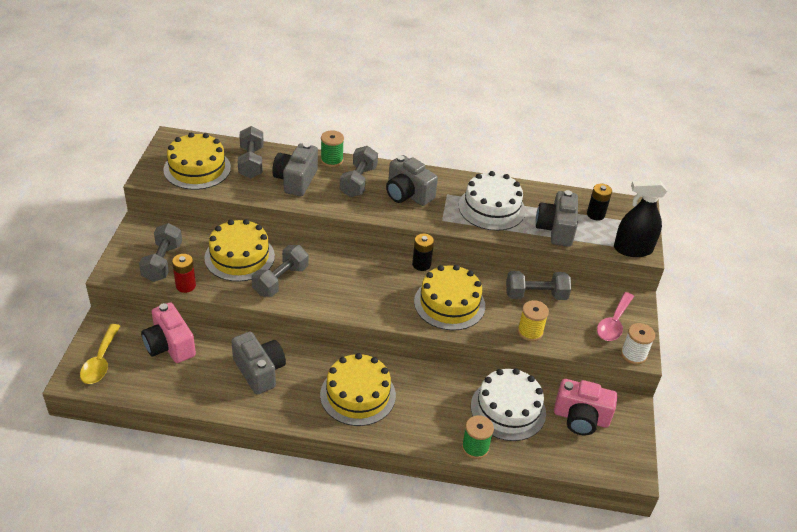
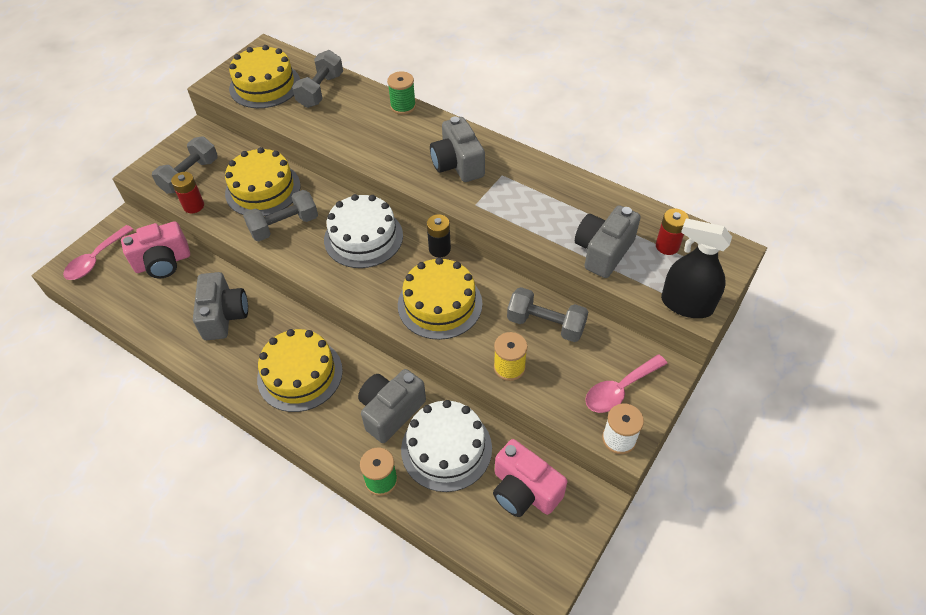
camera: 30 degrees right, 10 degrees up
(100, 361) = (96, 260): yellow spoon -> pink spoon
(169, 345) = (163, 262): pink camera -> pink camera turned 105 degrees counterclockwise
(296, 180) = (351, 120): grey camera -> grey camera (391, 411)
(358, 181) = (414, 137): grey dumbbell -> none
(491, 208) = (542, 205): white cake -> white cake (363, 237)
(595, 214) = (667, 246): black battery -> red battery

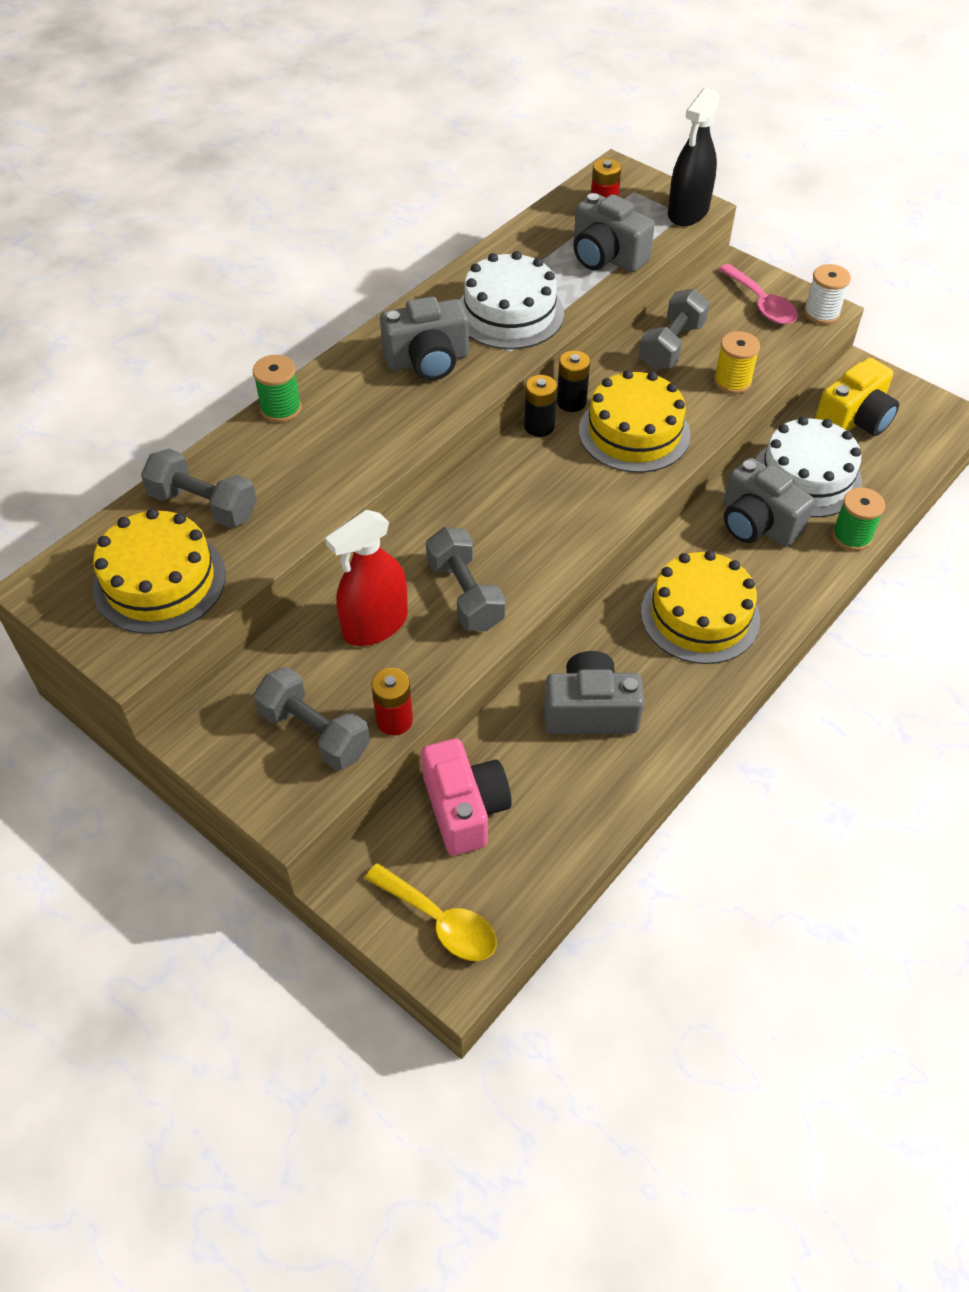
camera: 85 degrees left, 0 degrees up
(96, 260) = (440, 921): pink spoon -> yellow spoon
(263, 189) = (375, 625): yellow cake -> red spray bottle
(363, 237) = (505, 503): white cake -> white cake (509, 313)
(468, 265) = (571, 402): none -> black battery
(524, 490) = (854, 419): pink camera -> yellow camera

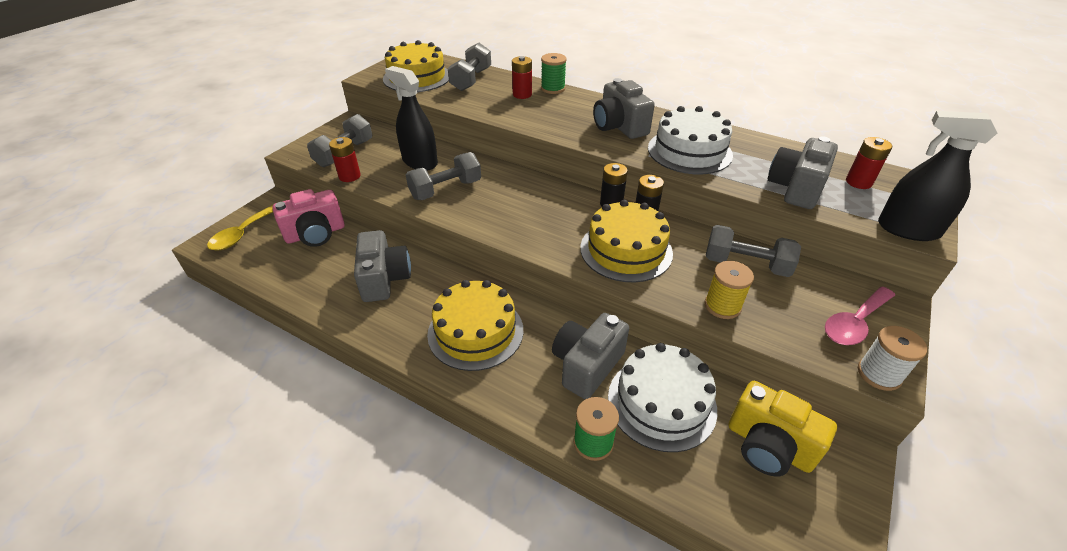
camera: 80 degrees right, 10 degrees down
(288, 447) = (522, 94): none -> red battery
(375, 625) = (420, 162): red spray bottle -> black spray bottle

